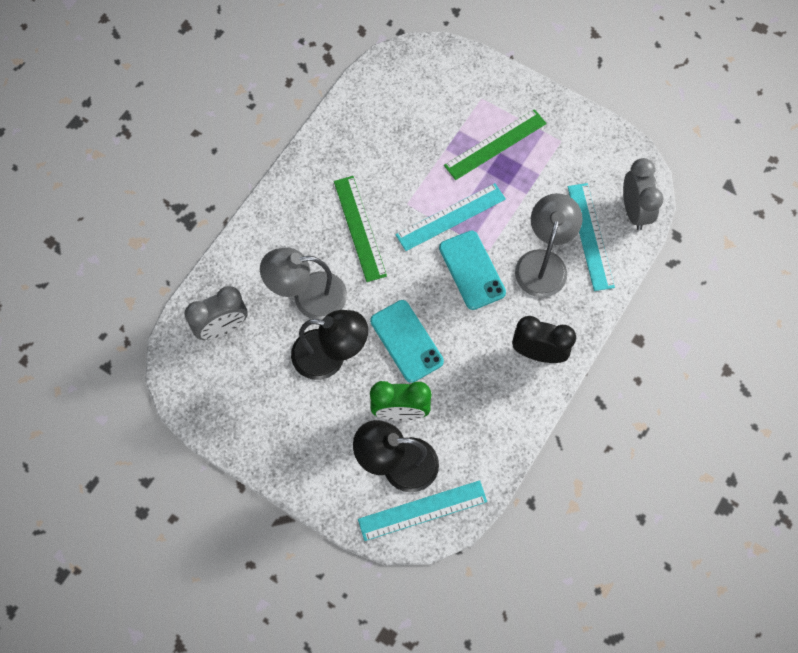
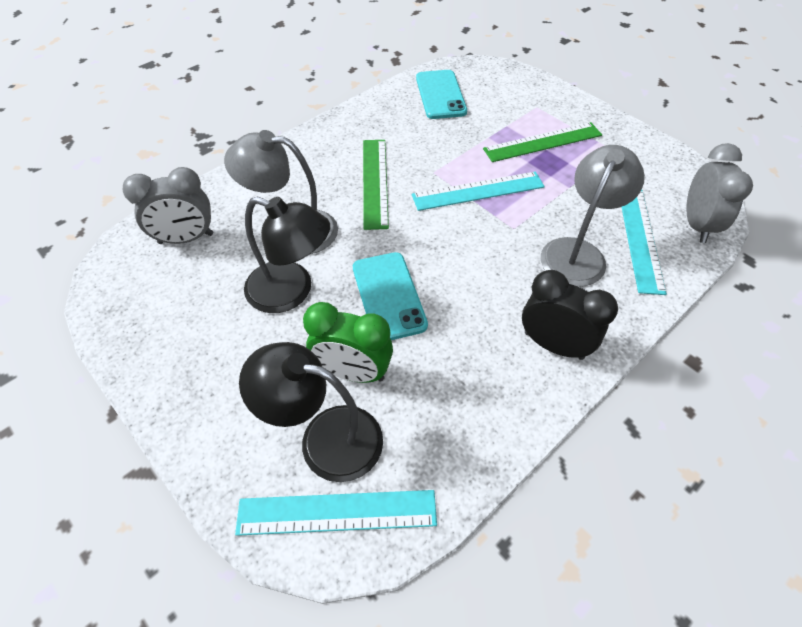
camera: 15 degrees right, 15 degrees down
(472, 270) = (489, 242): turquoise phone -> turquoise phone (440, 95)

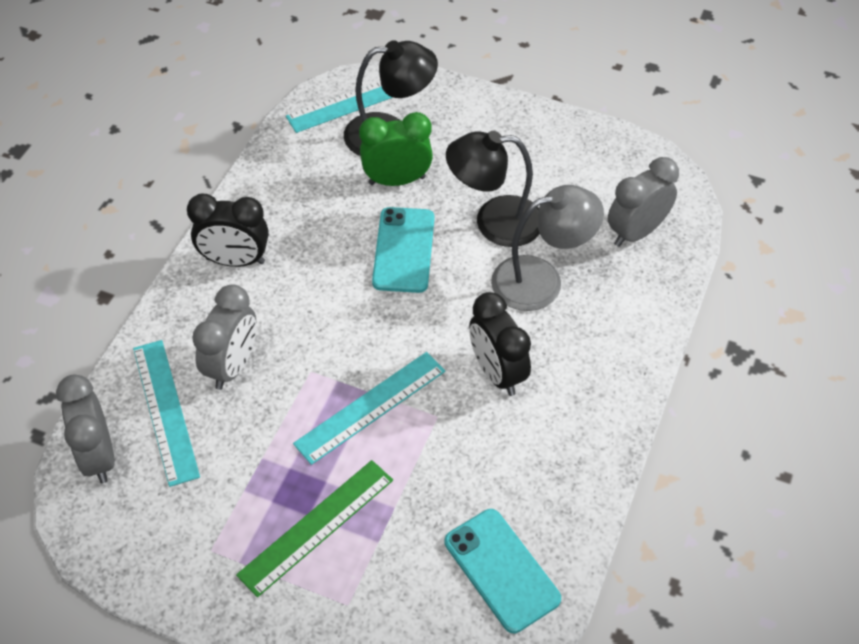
camera: 155 degrees right, 0 degrees up
(375, 182) = (497, 373): green ruler -> black clock
(389, 296) = (403, 250): turquoise phone -> turquoise phone turned 45 degrees clockwise
(577, 252) = (232, 366): grey lamp -> grey clock

